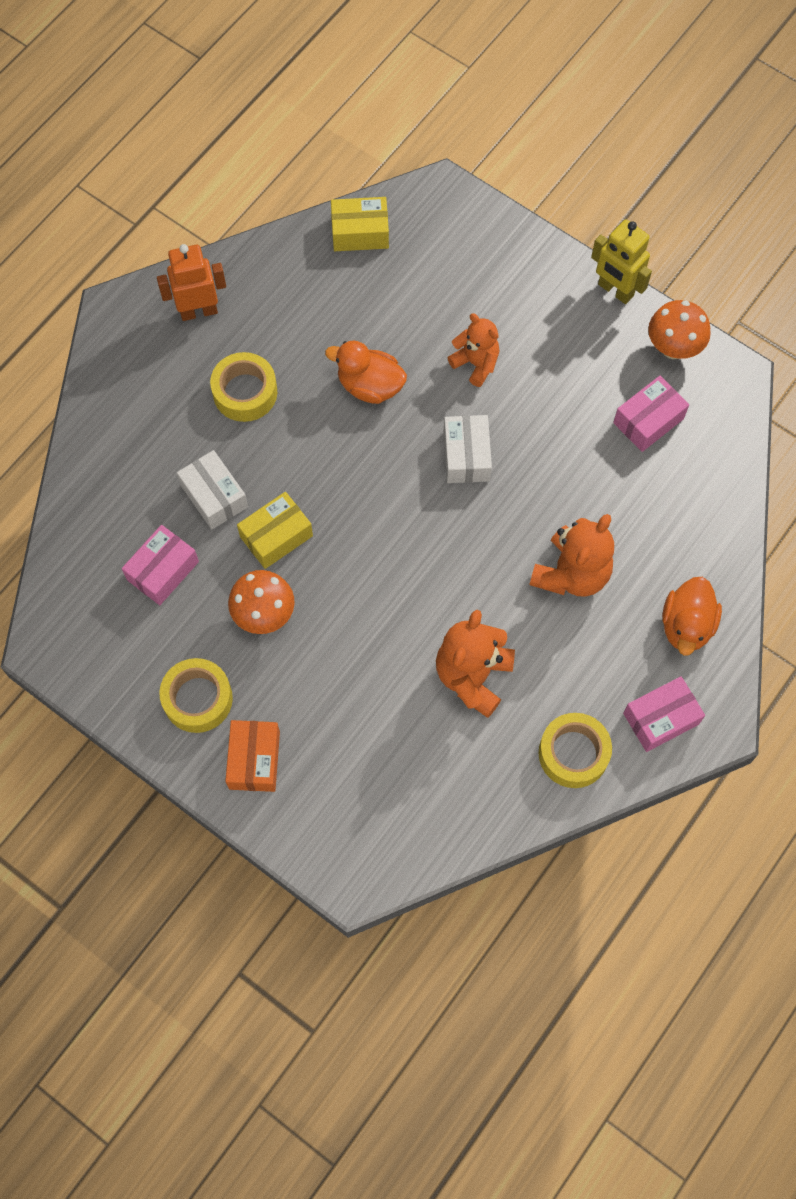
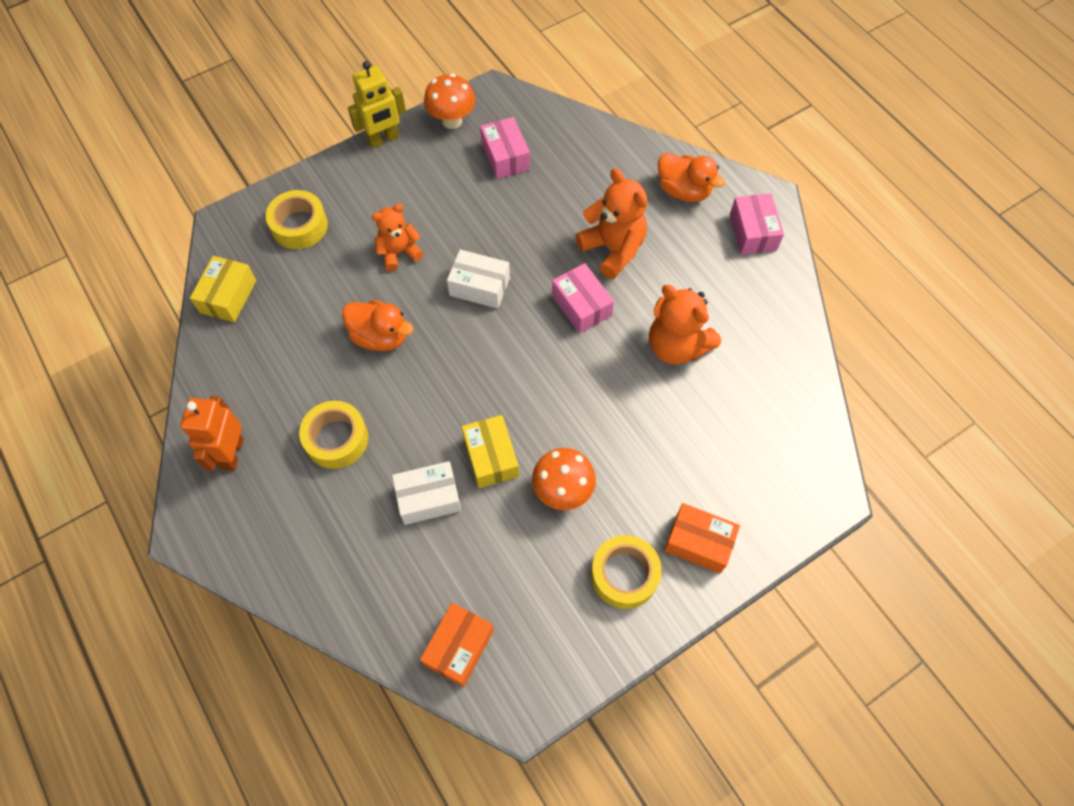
camera: 70 degrees left, 5 degrees down
(82, 575) = (459, 647): none -> orange box
(163, 571) = (485, 567): pink box -> pink box (581, 305)
(370, 386) = (380, 336): orange duck -> orange duck turned 105 degrees counterclockwise
(573, 753) = (764, 298): yellow tape -> yellow tape (299, 226)

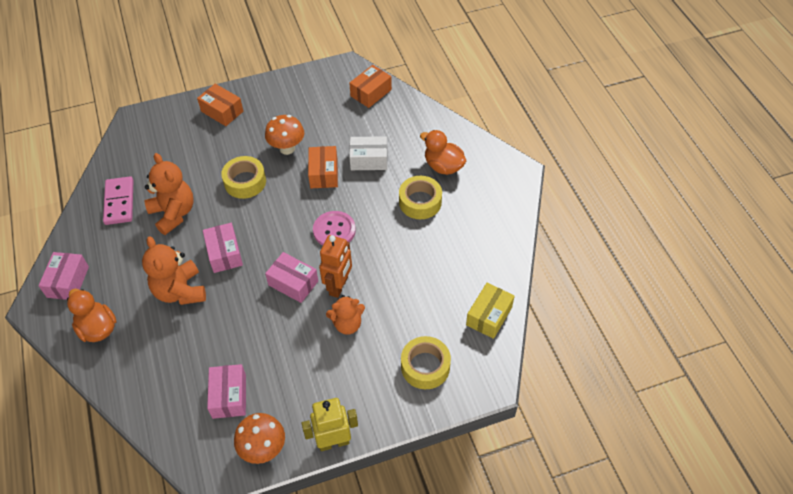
camera: 165 degrees left, 10 degrees down
(232, 453) = (490, 207): orange robot -> orange robot (339, 286)
(380, 336) = (377, 261): orange duck -> orange duck (443, 166)
(448, 368) = (334, 230): none -> pink button
(479, 286) = (293, 283): white box -> pink box
(491, 457) = (324, 173): yellow box -> orange box
(624, 575) = (270, 105): yellow tape -> yellow tape (245, 182)
(759, 347) = (119, 202): none -> pink domino

